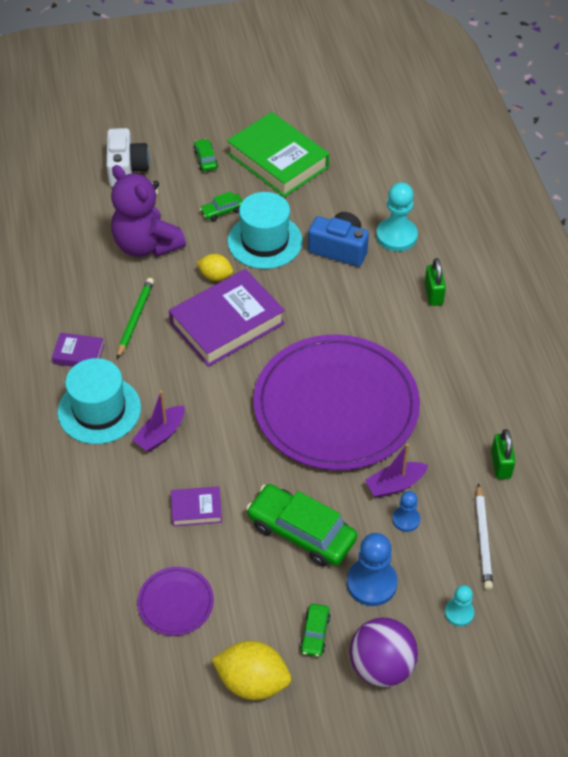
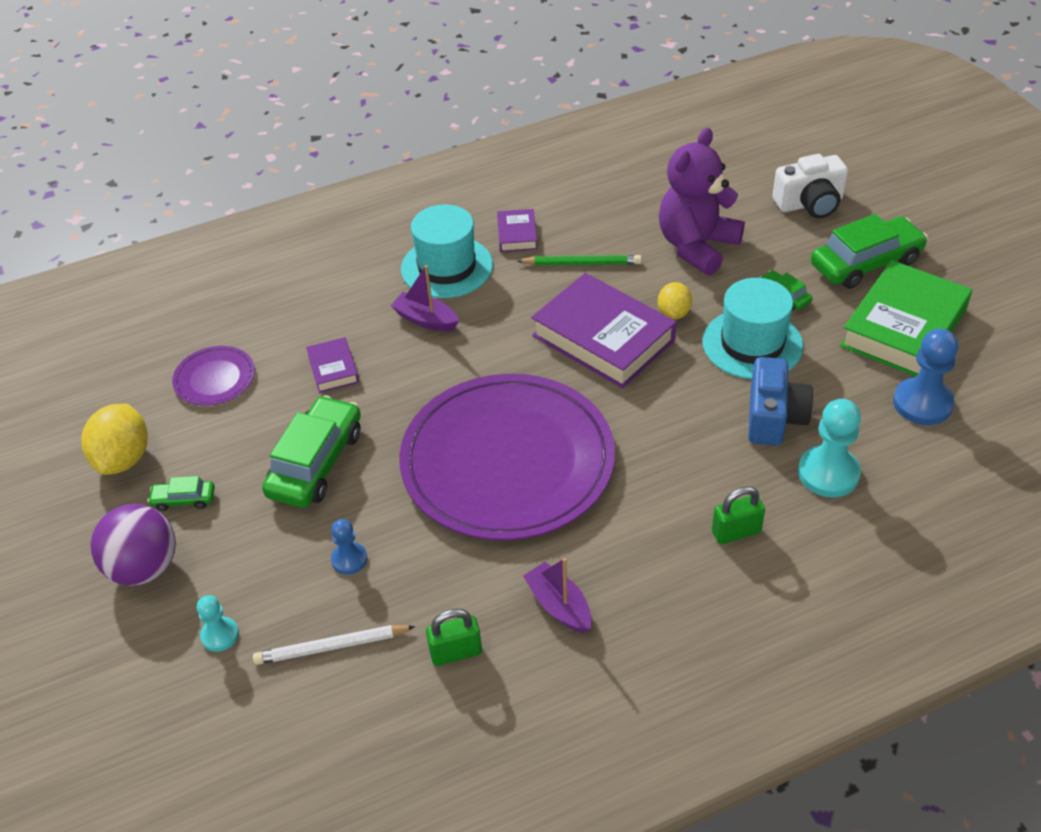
camera: 80 degrees right, 5 degrees down
(206, 159) = (866, 263): green car -> green car, size x2.10
(371, 583) = (254, 540): blue pawn -> blue pawn (922, 403)
(395, 485) = (400, 540): purple boat -> purple boat (559, 605)

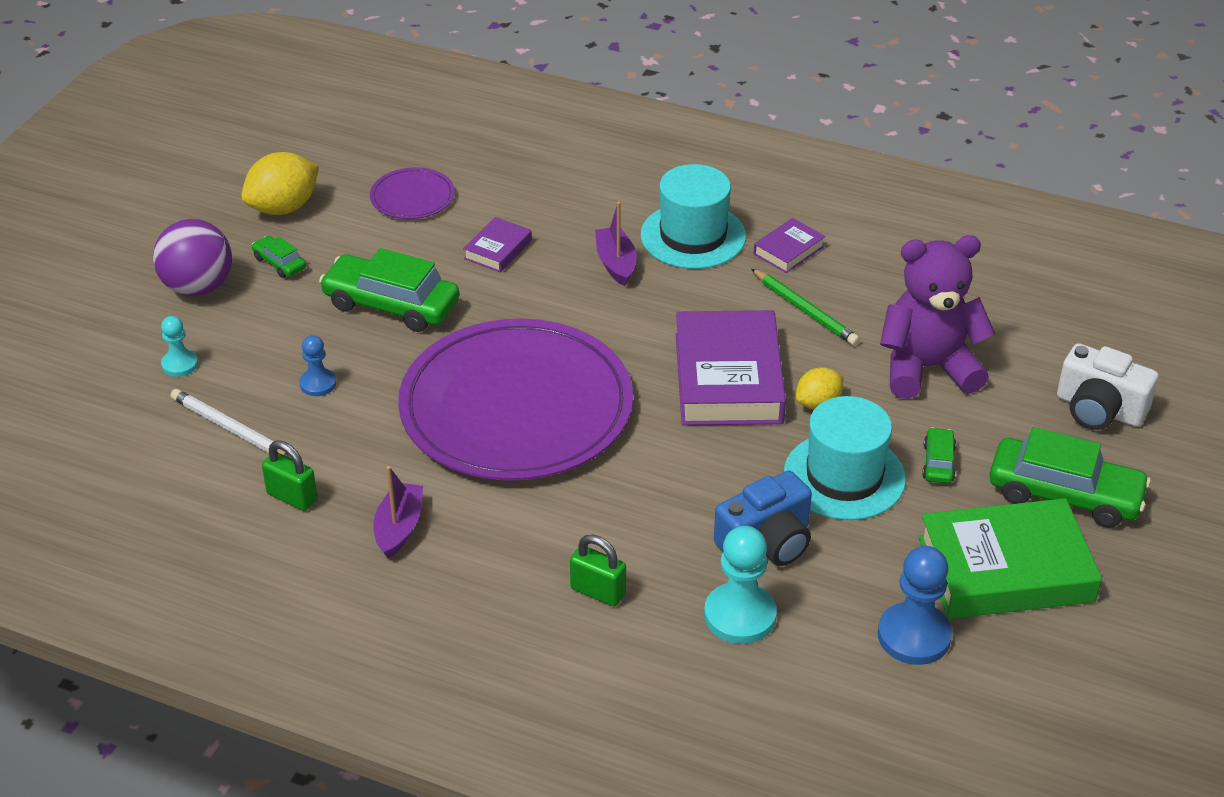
camera: 45 degrees right, 5 degrees down
(316, 463) = (391, 305): green car -> green car turned 135 degrees counterclockwise

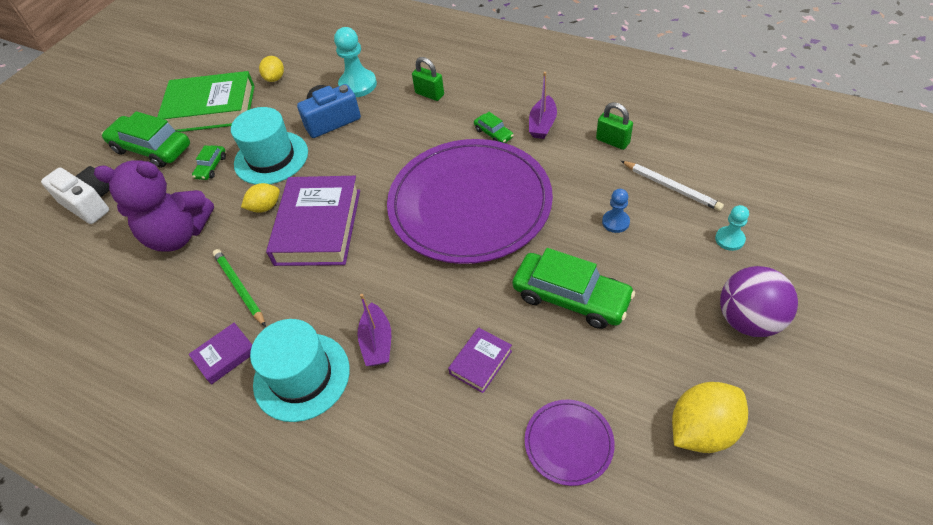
camera: 170 degrees left, 10 degrees up
(279, 263) = (682, 349): green car -> green car (493, 133)
(914, 636) = (275, 78): blue pawn -> yellow lemon

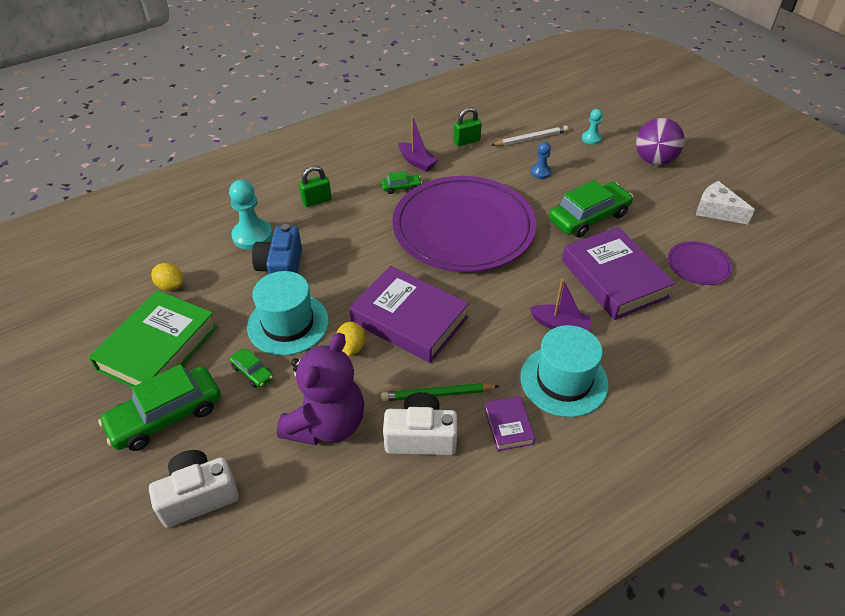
camera: 65 degrees left, 5 degrees down
(188, 299) = (421, 437): none -> white camera
(480, 362) = (614, 279): purple book -> purple book, size x2.12
(702, 429) = (717, 211): yellow lemon -> white cheese

